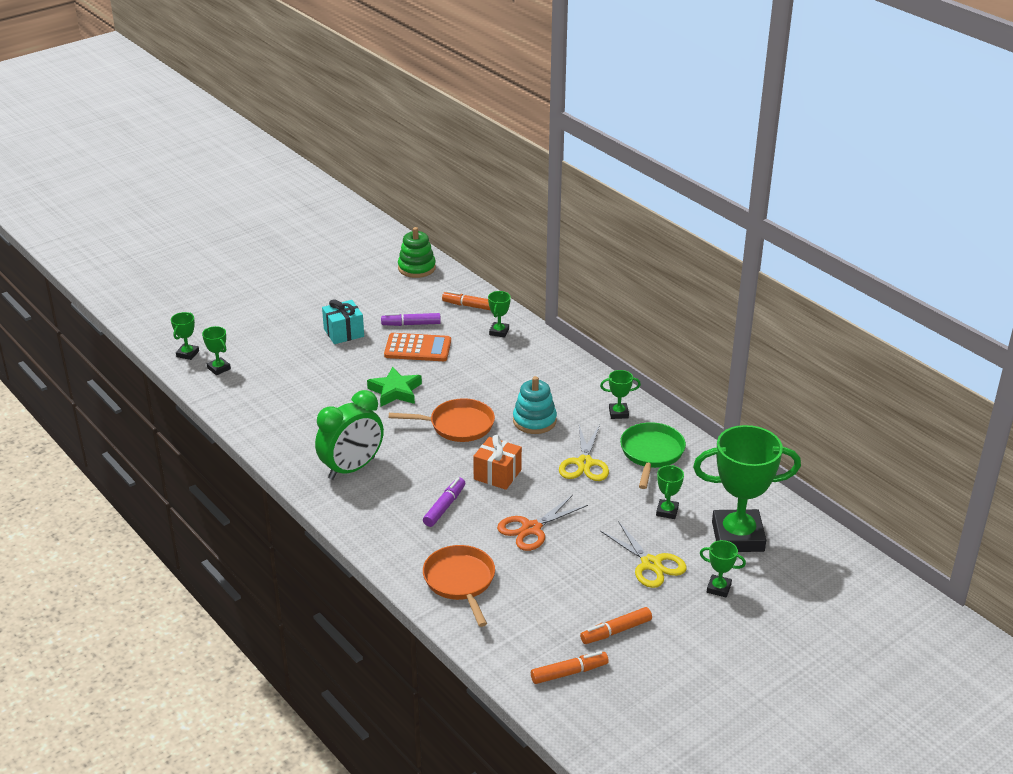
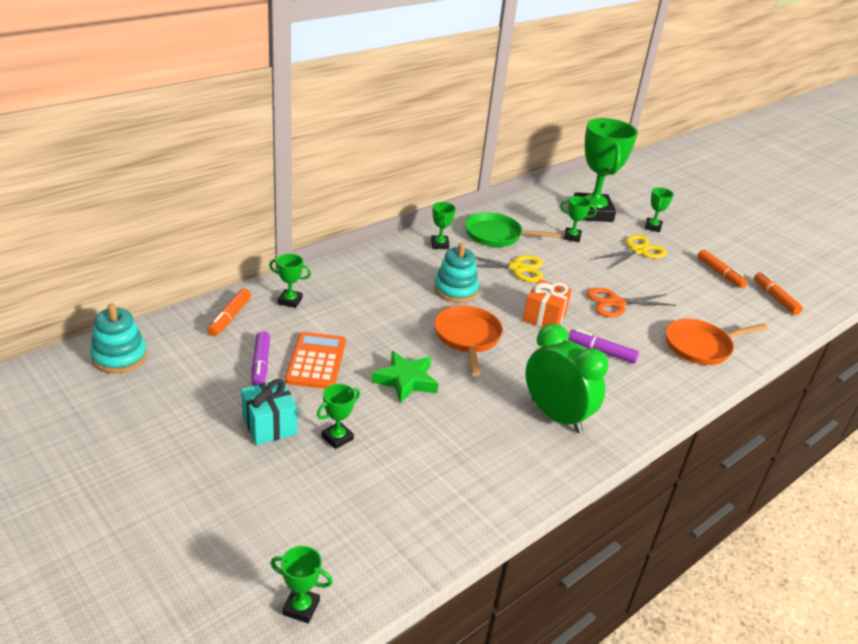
camera: 95 degrees left, 0 degrees up
(219, 368) = (346, 560): green trophy -> green trophy (337, 438)
(416, 268) = (119, 357): green stacking toy -> turquoise stacking toy
(531, 529) = (616, 303): orange scissors -> orange scissors turned 120 degrees clockwise

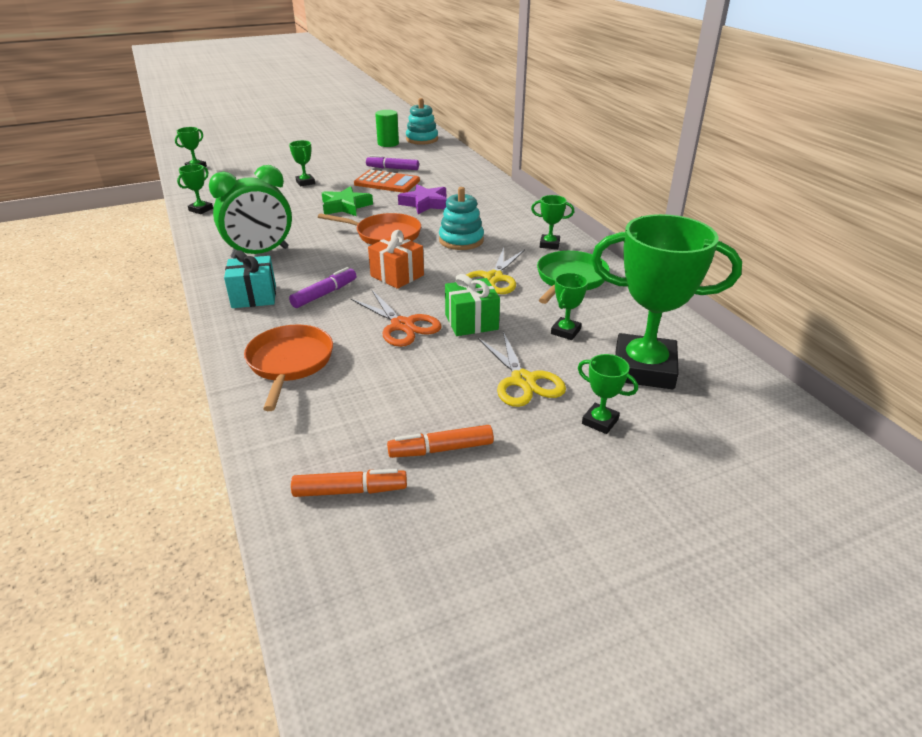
camera: 110 degrees right, 0 degrees up
(143, 389) = (388, 143): none -> green cylinder
(230, 317) = (451, 163): orange marker -> none
(269, 425) = (332, 168): turquoise gift -> turquoise gift (254, 296)
(290, 301) = (466, 180): green trophy -> green trophy (201, 209)
(374, 322) = (425, 203): none -> purple star
(588, 274) = (471, 322): none -> green gift
(616, 303) = (402, 325): orange scissors -> orange scissors turned 135 degrees clockwise

